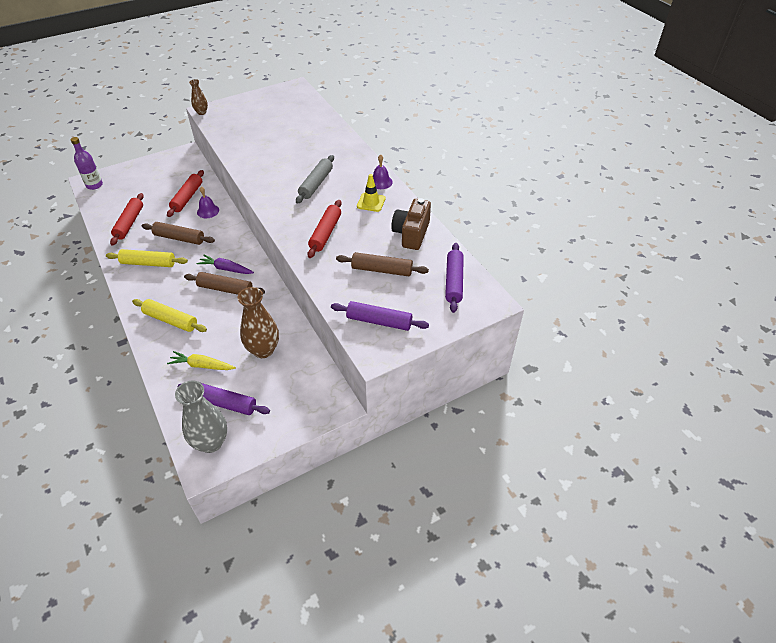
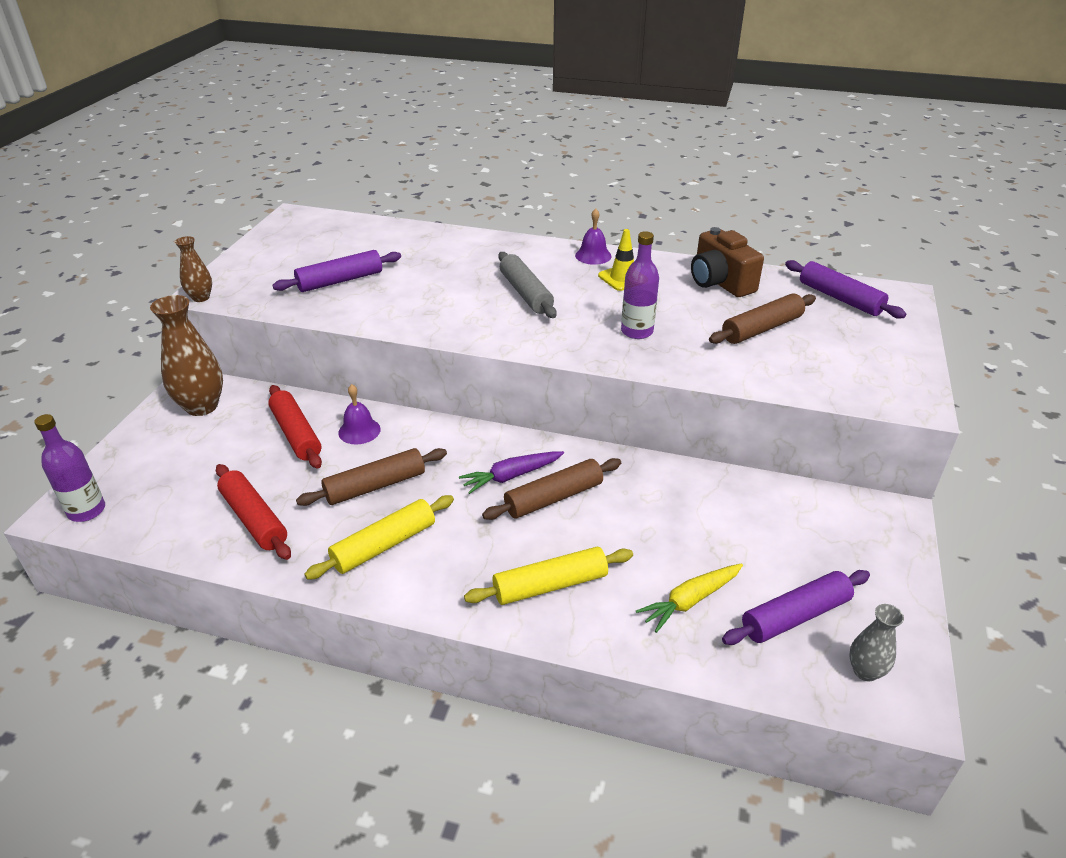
camera: 45 degrees left, 10 degrees down
(211, 442) = (865, 671): grey vase -> grey vase, size x0.54
(263, 350) = (724, 525): brown vase -> brown vase (202, 406)
(325, 233) = (637, 331): red rolling pin -> purple bottle
(379, 321) = (856, 373): purple rolling pin -> purple rolling pin (340, 281)

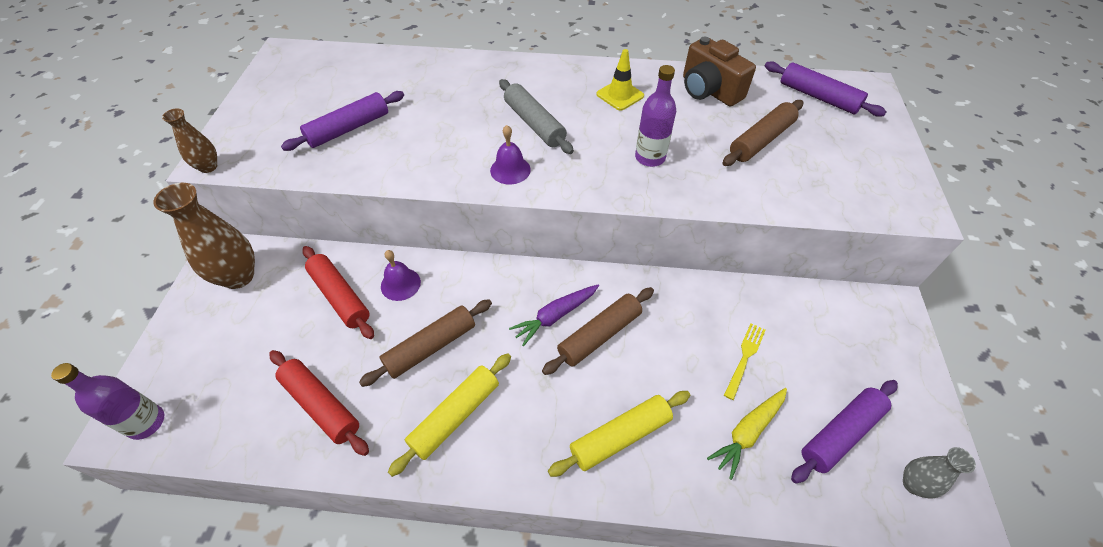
camera: 10 degrees left, 15 degrees up
(593, 255) = (585, 71): purple bell -> purple bell (510, 170)
(707, 537) = (744, 358): none -> yellow fork

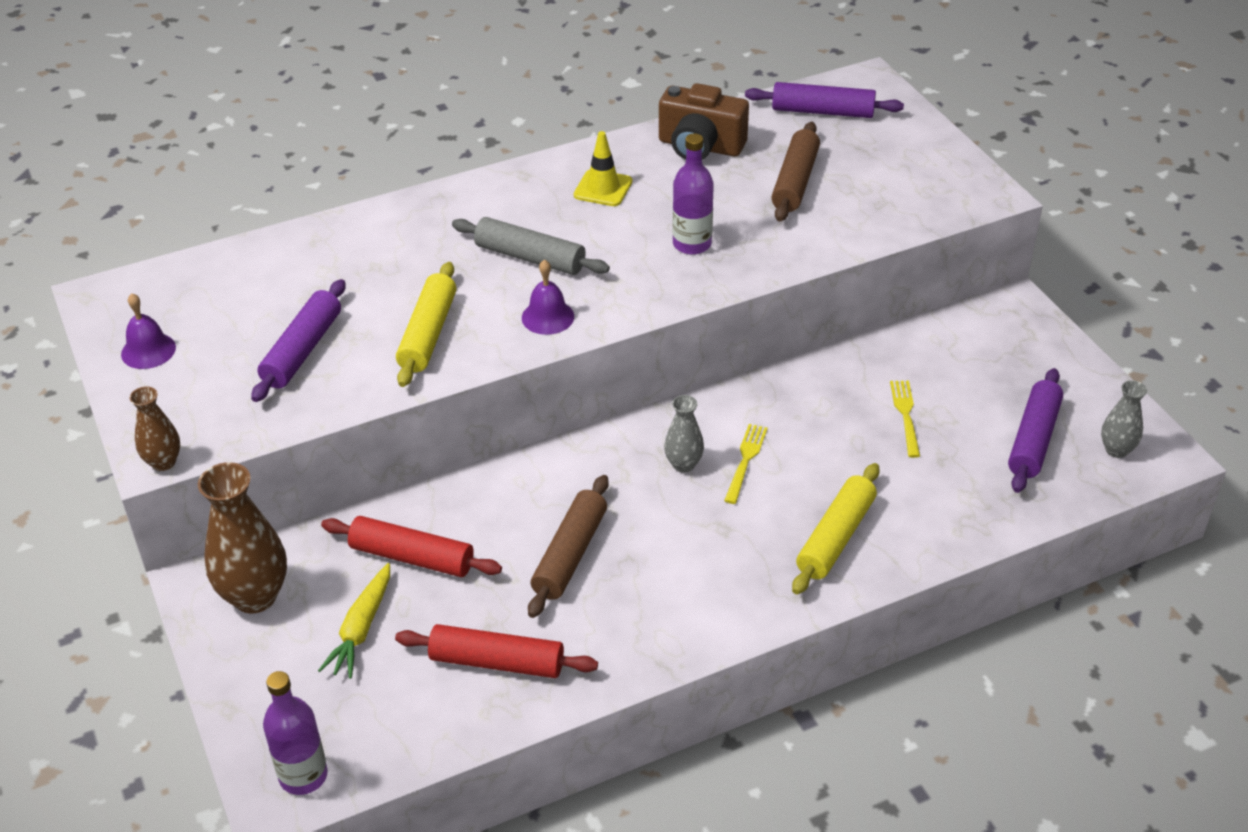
camera: 30 degrees left, 10 degrees down
(400, 284) = (475, 512): purple bell -> purple bell (148, 350)
(455, 416) = (655, 600): yellow rolling pin -> yellow rolling pin (428, 334)
(555, 316) = (683, 464): purple carrot -> grey vase
(599, 335) = (745, 461): brown rolling pin -> yellow fork
(748, 432) = (951, 477): yellow carrot -> yellow carrot (361, 629)

